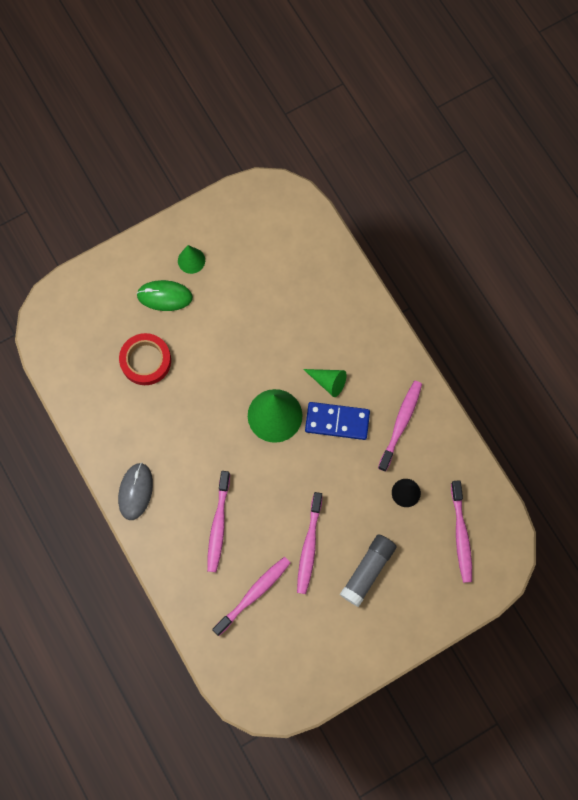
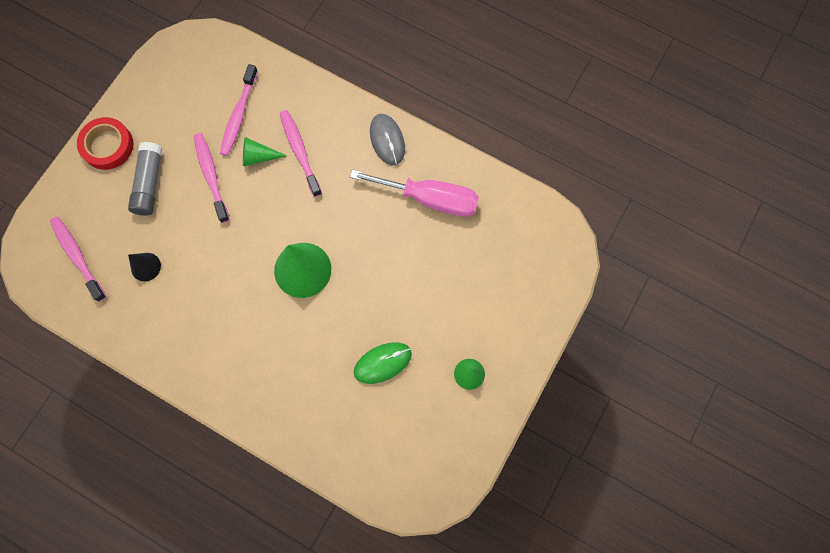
camera: 150 degrees right, 0 degrees up
(132, 416) = (430, 199): none -> pink screwdriver
(146, 361) = (450, 253): red tape -> red tape (107, 146)
(164, 296) = (471, 323): green mouse -> green mouse (382, 363)
(328, 382) = (269, 328): green cone -> green cone (258, 157)
(337, 421) = (241, 296): blue domino -> none
(401, 424) = (180, 327): pink toothbrush -> none

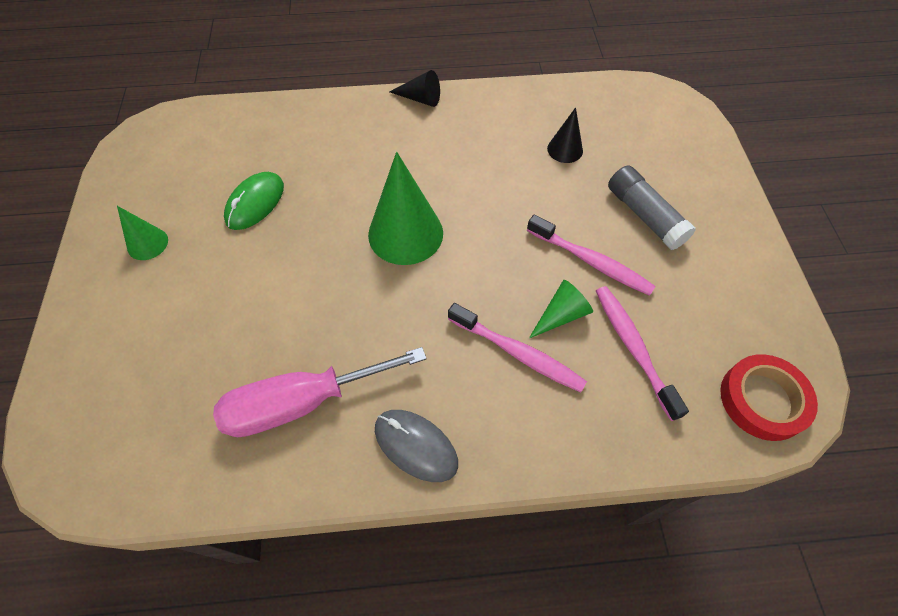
camera: 145 degrees right, 15 degrees down
(78, 257) = (633, 123): pink toothbrush -> none
(107, 146) = (728, 223): red tape -> red tape (763, 400)
(201, 389) = (420, 99): none -> black cone

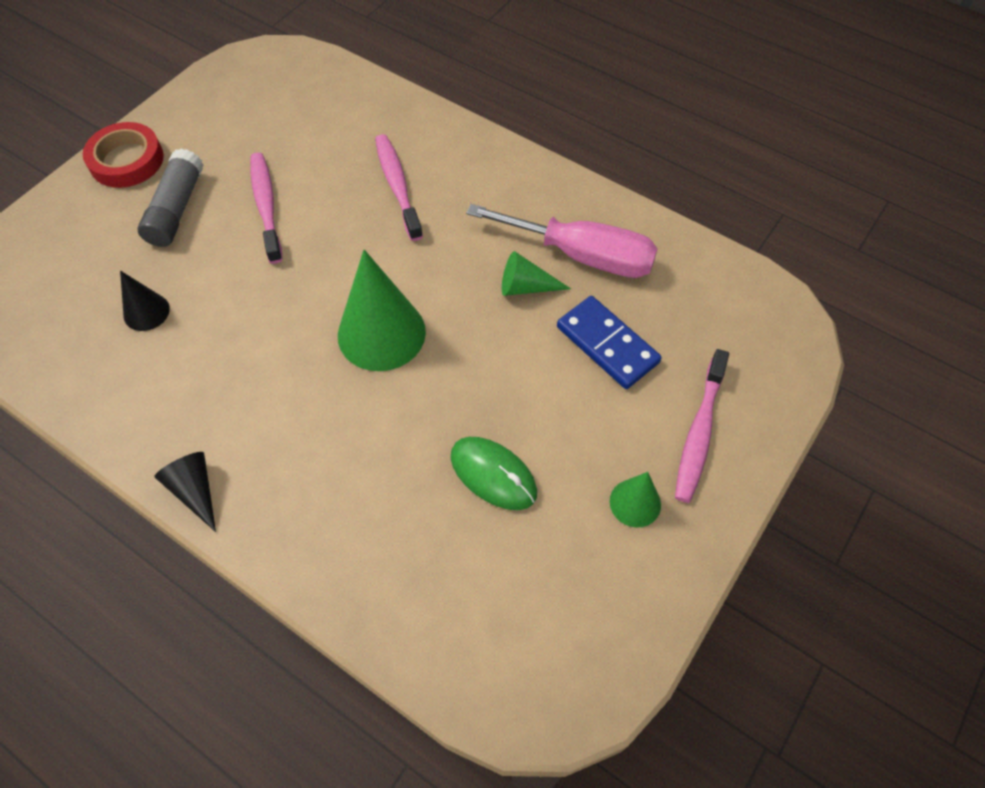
camera: 140 degrees left, 0 degrees up
(229, 336) = (607, 344): none -> blue domino
(255, 203) = (493, 474): green mouse -> green mouse turned 60 degrees clockwise
(415, 446) = (524, 181): grey mouse -> none
(561, 315) = (337, 188): green cone -> green cone (526, 287)
(633, 348) = (318, 139): pink toothbrush -> pink toothbrush (699, 432)
(763, 400) = (283, 68): red tape -> red tape (126, 160)

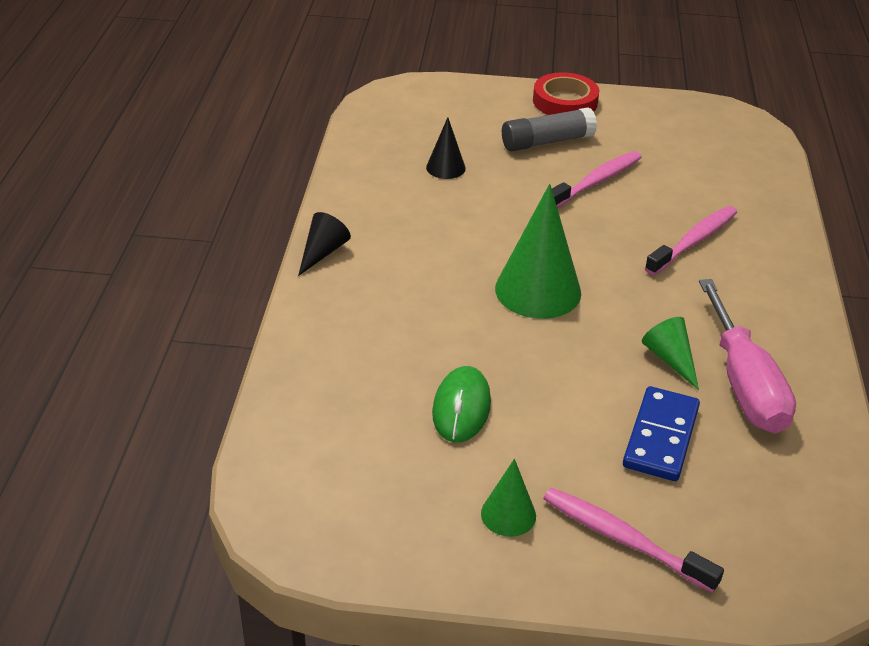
camera: 60 degrees right, 20 degrees down
(699, 432) = (623, 539): pink toothbrush -> pink toothbrush turned 45 degrees clockwise

